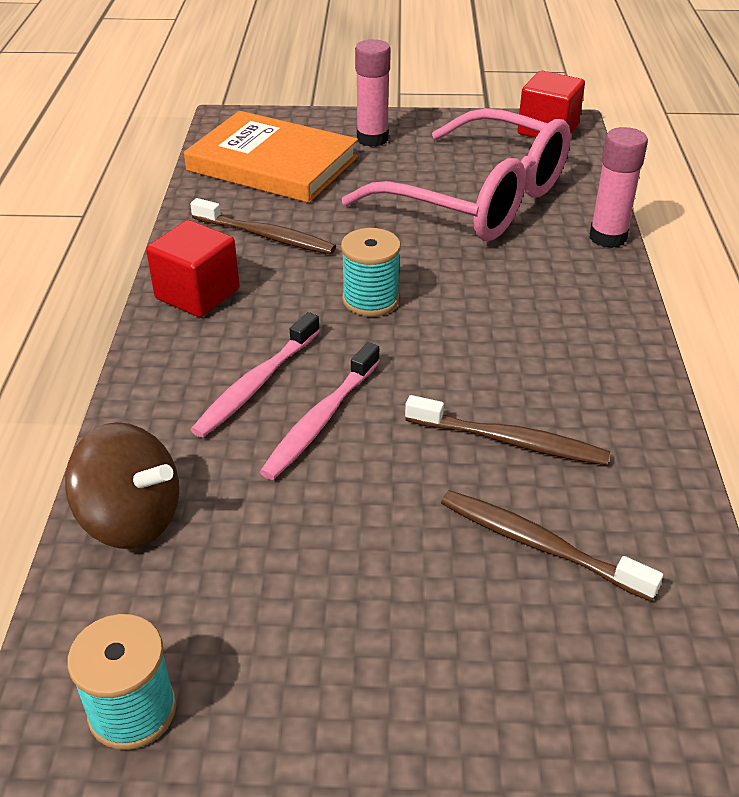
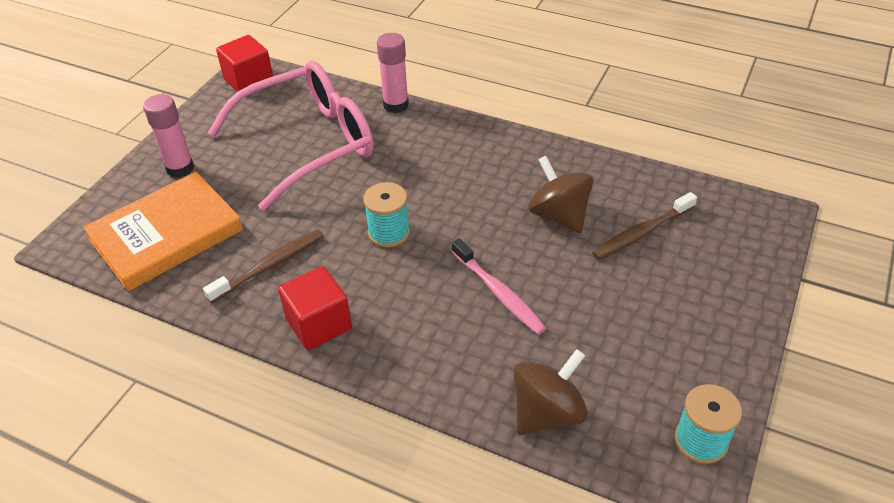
camera: 65 degrees left, 5 degrees up
(256, 384) = (445, 316): pink toothbrush -> none
(510, 441) = (559, 215): brown toothbrush -> brown spinning top

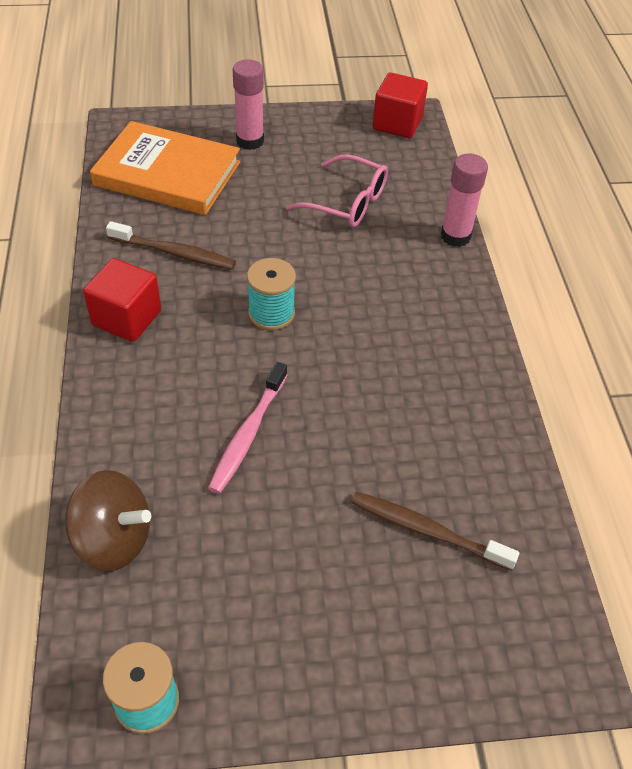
camera: 55 degrees right, 5 degrees up
(309, 143) = (347, 202): pink glasses -> pink glasses, size x0.55
(559, 215) = (397, 440): brown spinning top -> none

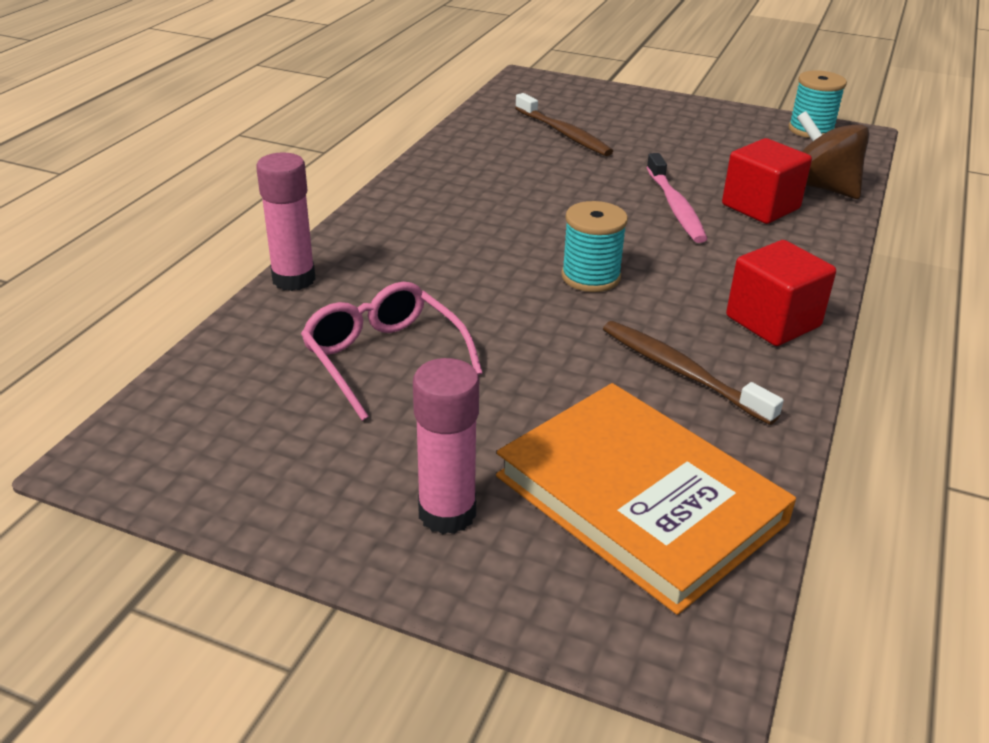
camera: 150 degrees left, 15 degrees down
(248, 434) = (675, 207): pink toothbrush -> pink toothbrush turned 120 degrees clockwise
(397, 123) = (154, 453): red cube -> red cube (760, 207)

